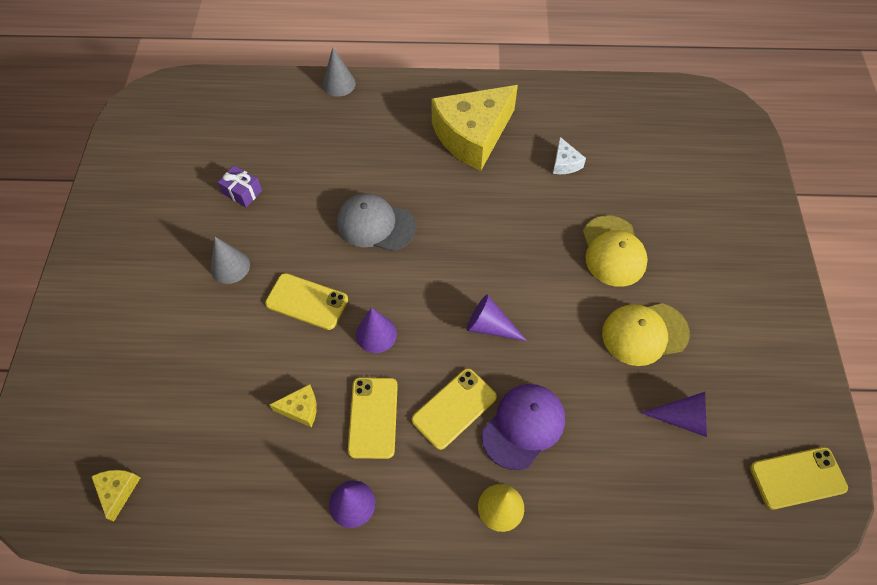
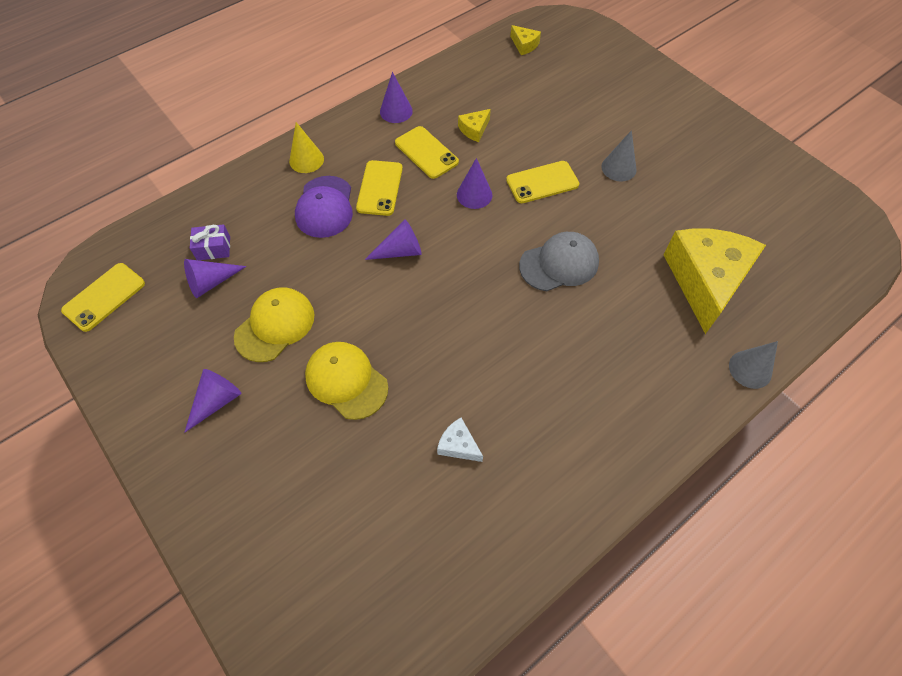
camera: 140 degrees right, 0 degrees up
(242, 192) = (683, 217): purple gift -> purple gift (213, 248)
(473, 136) = (571, 408): yellow cheese -> yellow cheese (705, 281)
(725, 302) = (216, 401): none -> purple cone

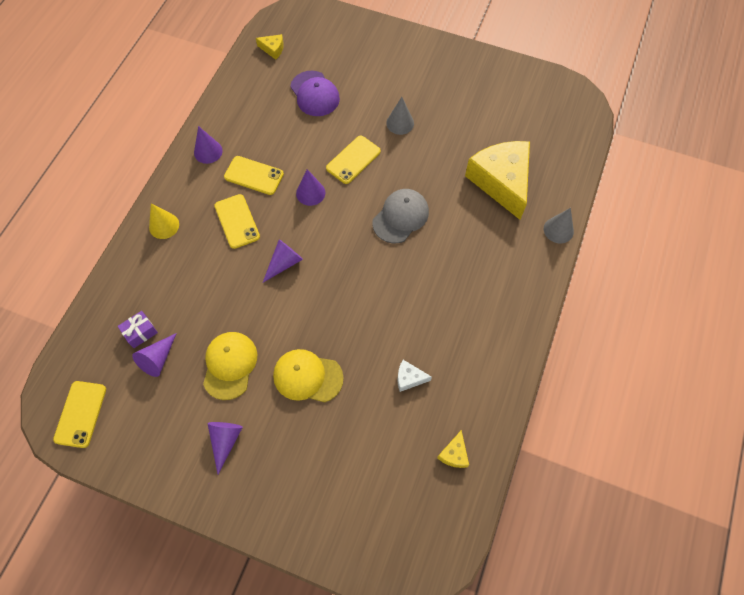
camera: 30 degrees left, 5 degrees up
(325, 207) = (205, 257): purple cap -> purple cap (315, 94)
(474, 130) = (278, 140): yellow cheese -> yellow cheese (454, 454)

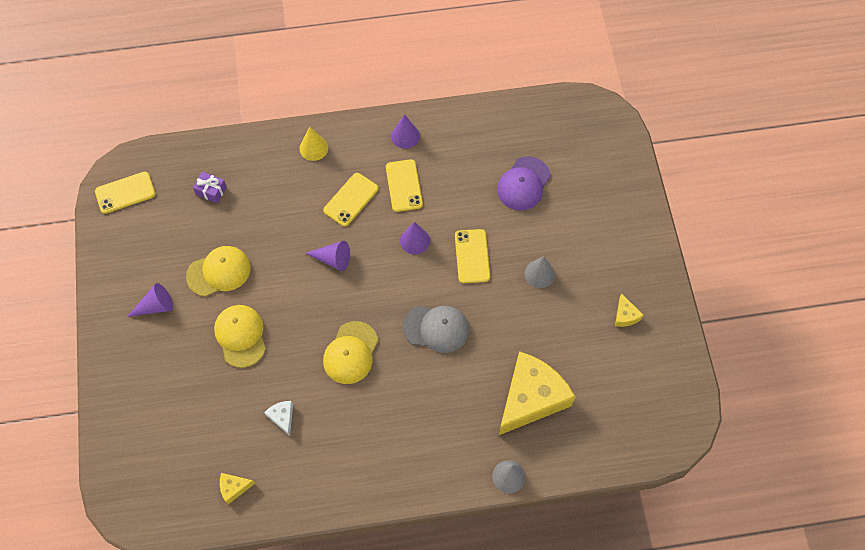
camera: 60 degrees right, 0 degrees up
(158, 359) = (196, 217): purple cone -> none
(273, 49) = (550, 121): yellow cheese -> yellow cheese (625, 315)
(353, 160) = (472, 256): yellow phone -> yellow phone turned 75 degrees clockwise
(382, 292) = (351, 353): none -> yellow cap

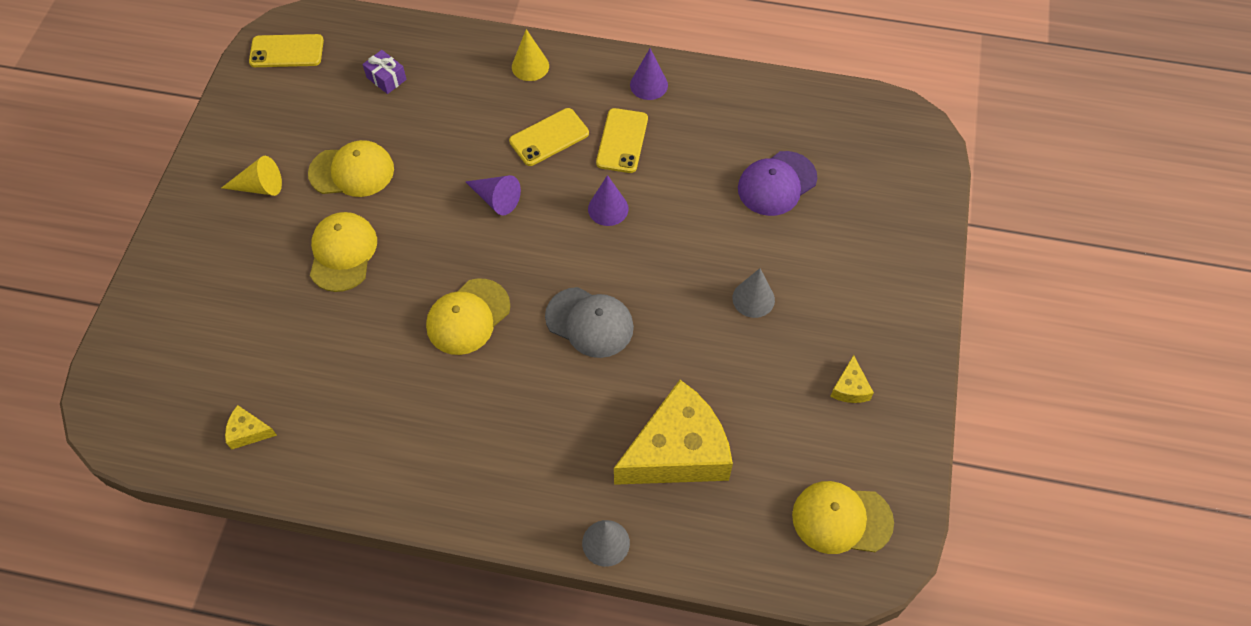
camera: 20 degrees right, 5 degrees down
(156, 306) = (260, 187): purple cone -> yellow cone
(282, 417) = (347, 366): white cheese -> none
(472, 256) = (673, 250): yellow phone -> none
(651, 406) = (841, 519): none -> yellow cap

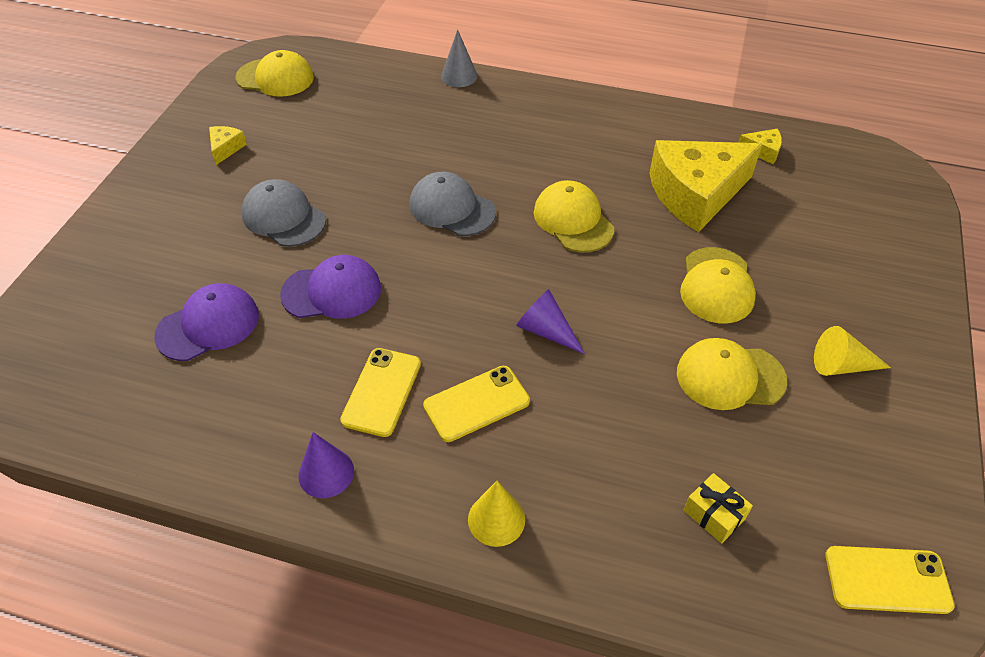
camera: 175 degrees left, 10 degrees down
(386, 78) = (714, 514): purple gift -> yellow gift
(468, 317) = (573, 220): yellow cap -> yellow cap turned 75 degrees counterclockwise
(608, 208) = (415, 311): purple cone -> none
(678, 451) = (390, 119): yellow cheese -> yellow cheese (696, 194)
(683, 222) = (332, 291): none -> purple cap
(753, 299) = (284, 217): grey cone -> grey cap

